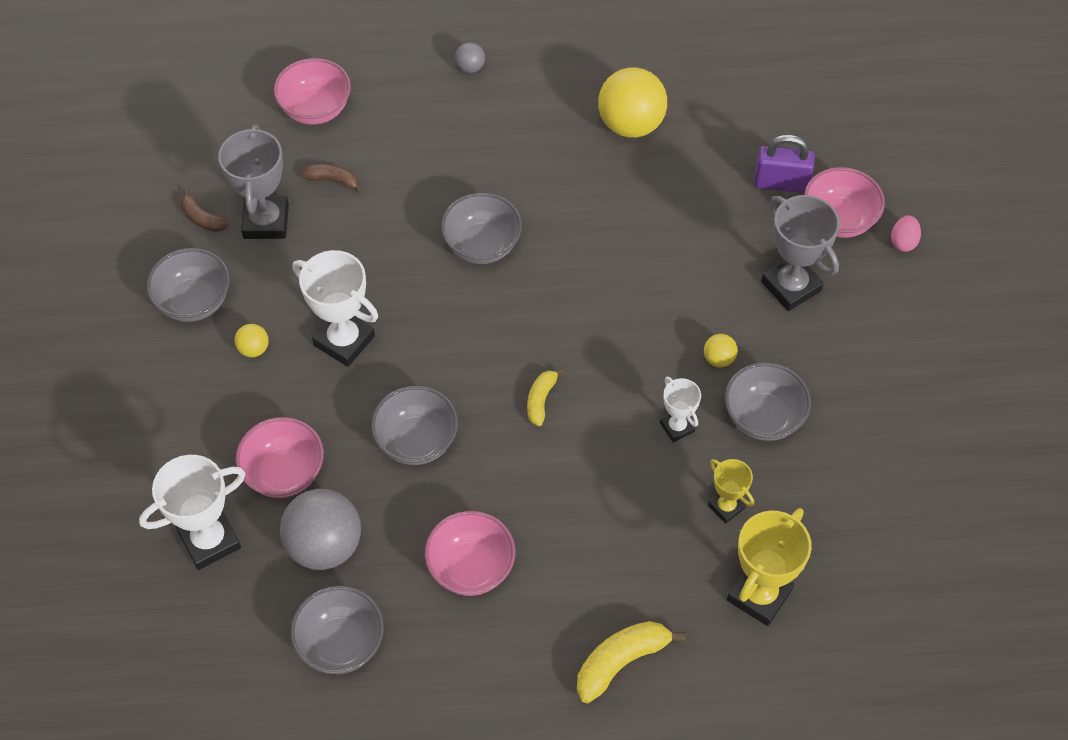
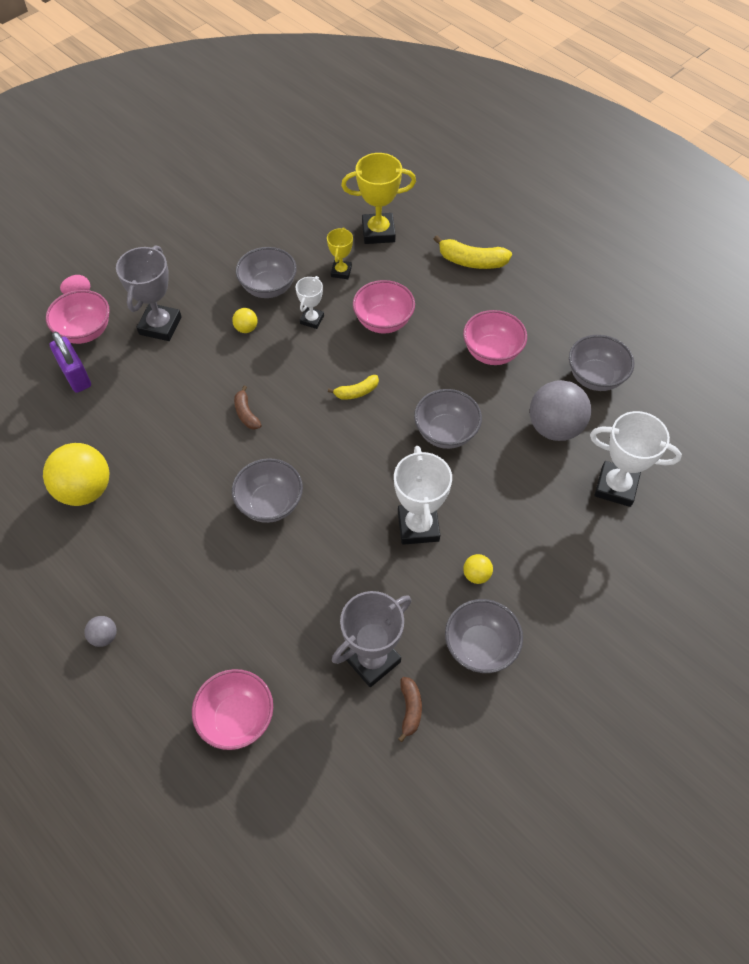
camera: 130 degrees left, 0 degrees up
(284, 473) = (536, 484): pink bowl -> pink bowl (383, 322)
(333, 180) = (295, 644): brown banana -> brown banana (246, 413)

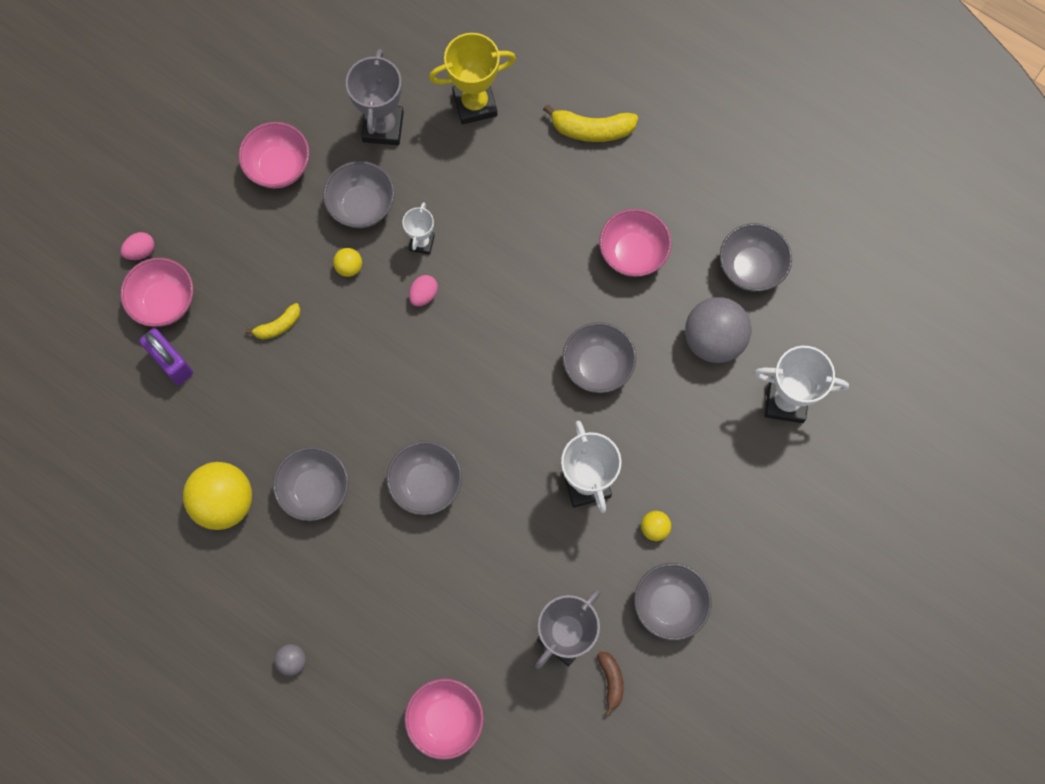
camera: 10 degrees left, 15 degrees up
(160, 325) = (249, 280): grey trophy -> grey trophy (383, 127)
(169, 493) = (315, 490): none -> grey bowl
(246, 413) = (375, 379): brown banana -> none
(304, 357) = (424, 295): none -> pink egg
(341, 271) = (442, 169): yellow trophy -> none
(356, 392) = (491, 331): yellow banana -> yellow banana (278, 326)
(383, 322) = (504, 232): pink bowl -> pink bowl (279, 167)

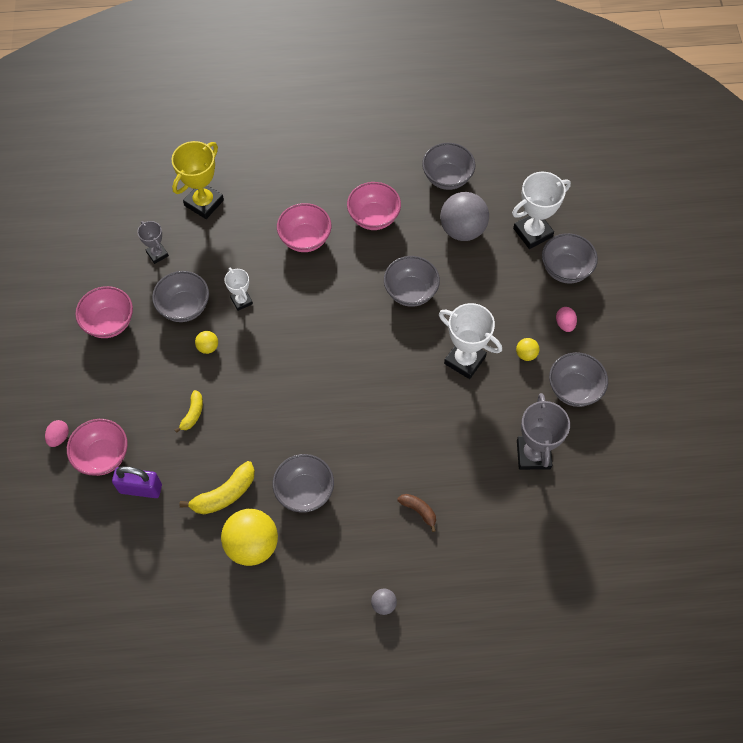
camera: 40 degrees left, 10 degrees down
(383, 127) = (157, 254): grey trophy -> grey trophy, size x0.57
(424, 295) = (270, 329): pink egg -> pink egg (564, 324)
(426, 484) = (370, 434): grey bowl -> grey bowl (565, 269)
(445, 720) = (509, 560): pink bowl -> pink bowl (305, 239)
(591, 129) = (288, 169): yellow banana -> yellow banana (224, 494)
(611, 681) = (582, 457): brown banana -> brown banana (419, 511)

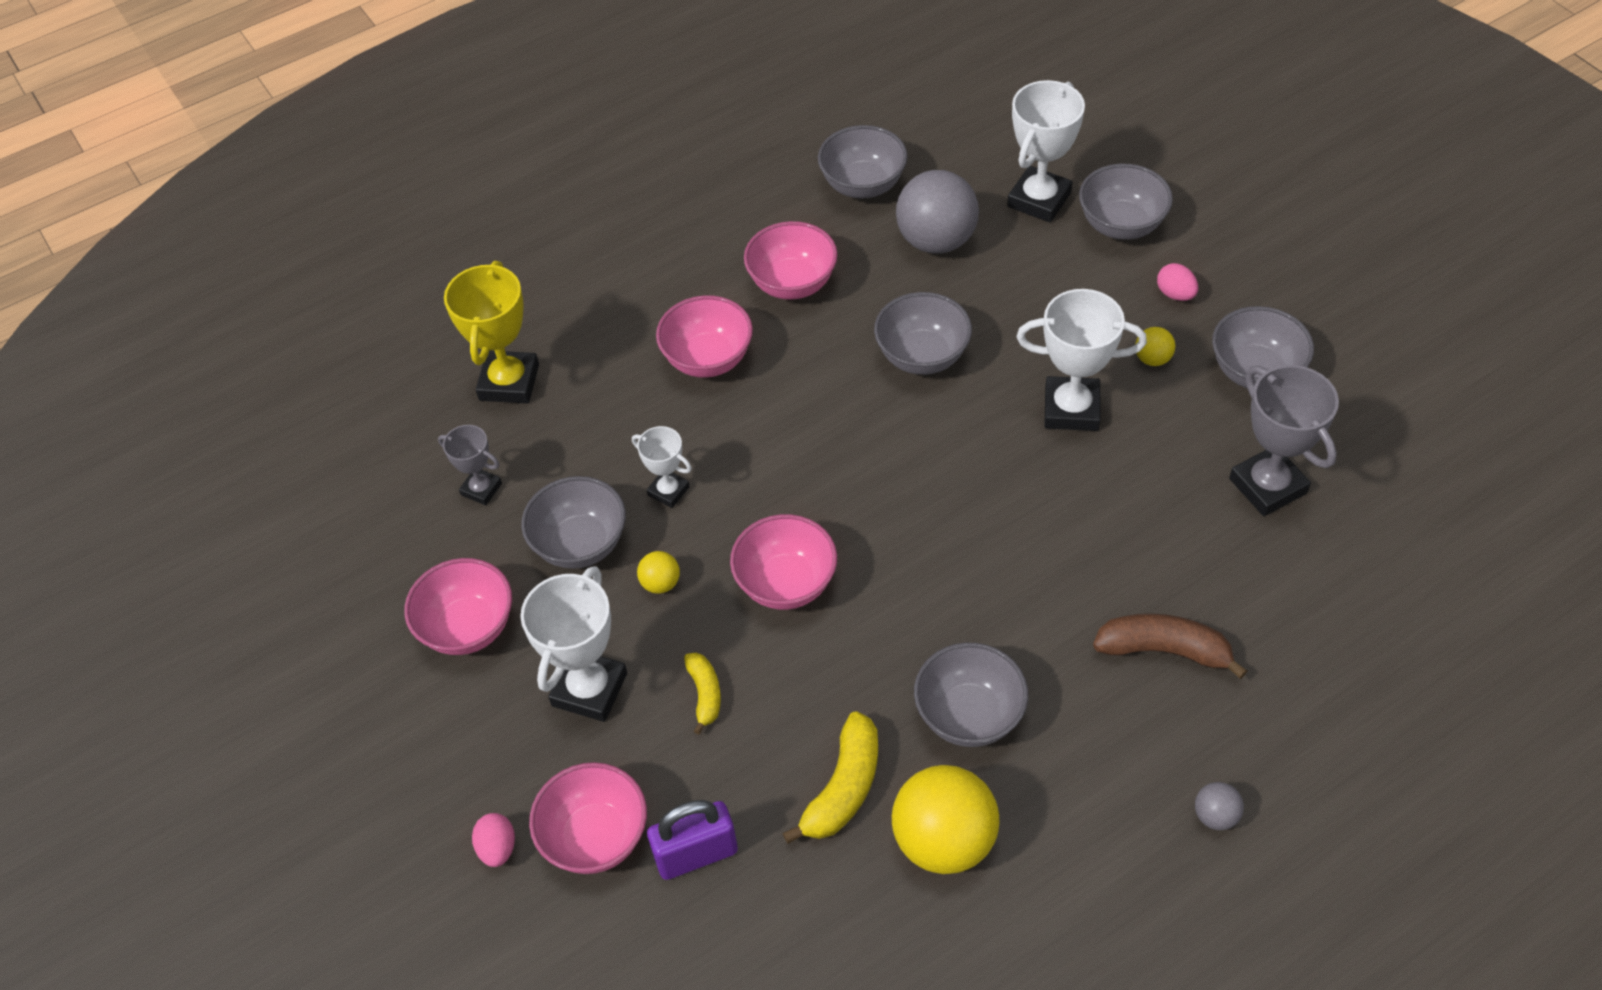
camera: 25 degrees left, 10 degrees down
(144, 383) = (589, 689): none -> white trophy
(265, 378) = (786, 583): none -> pink bowl
(419, 511) = (1164, 650): brown banana -> brown banana, size x1.66

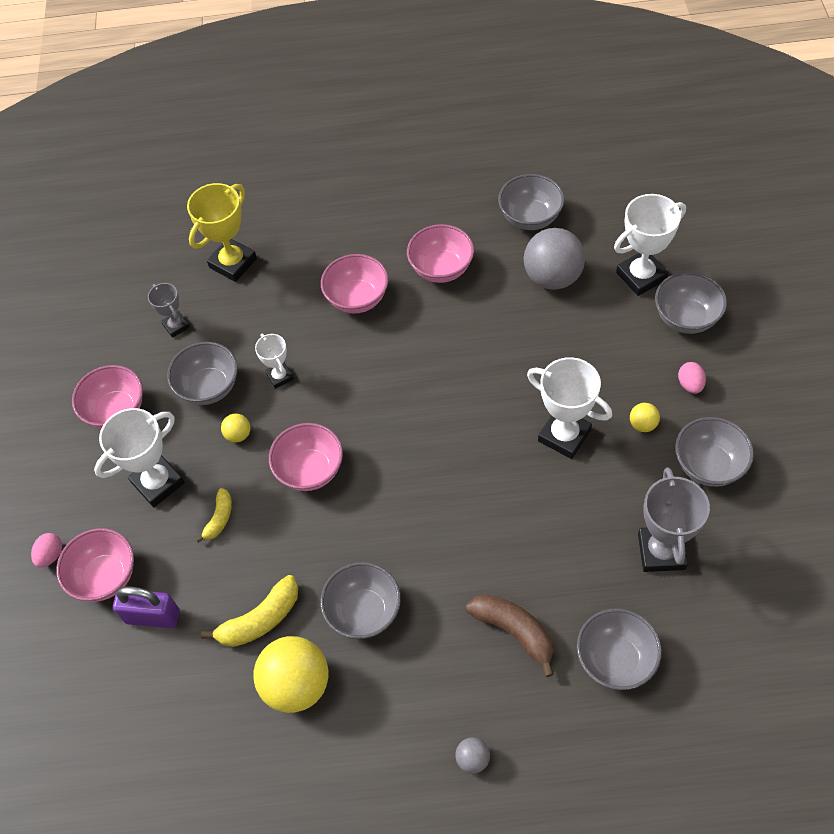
camera: 30 degrees right, 5 degrees up
(922, 356) = (491, 355): grey bowl -> grey bowl (615, 659)

